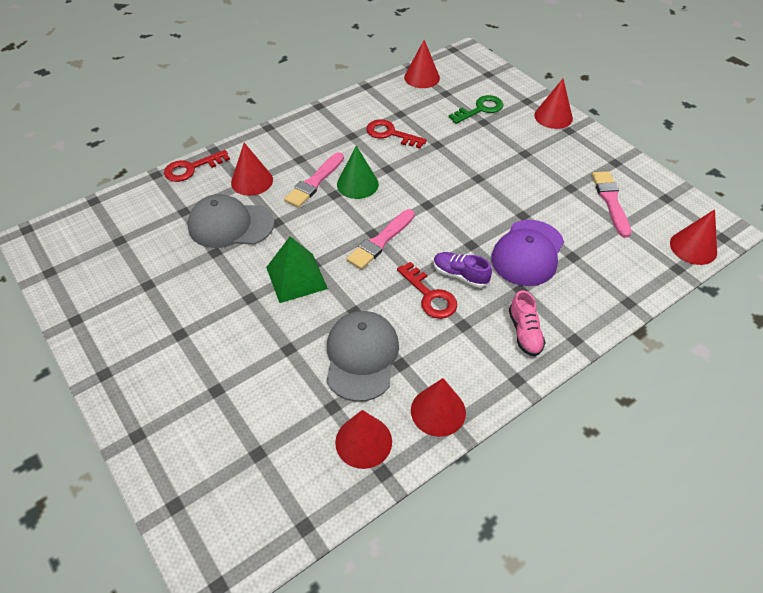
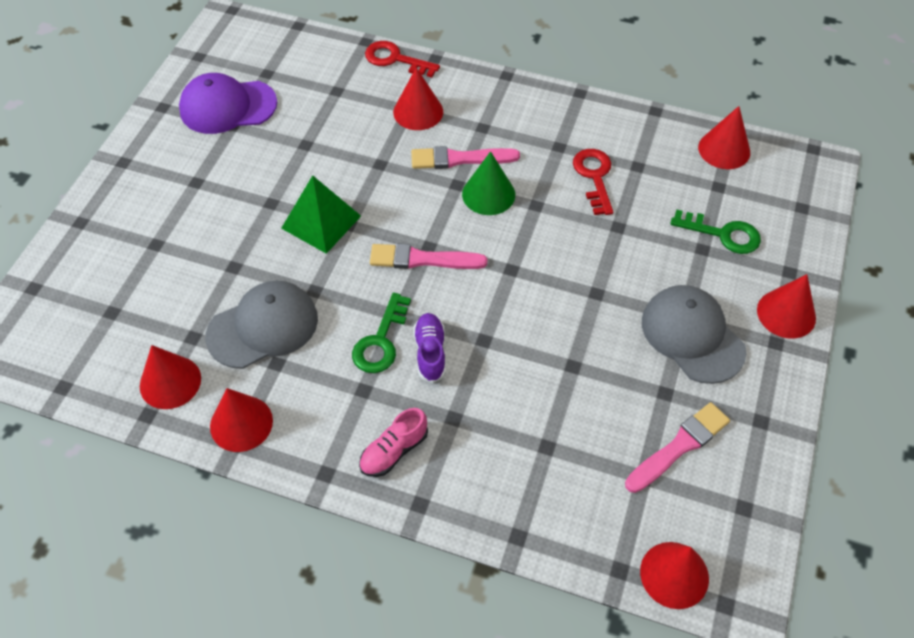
camera: 55 degrees right, 5 degrees up
(230, 225) = (347, 133): grey cap -> grey cap (692, 336)
(429, 295) = (381, 341): red key -> green key
(528, 253) = (515, 399): purple cap -> purple cap (227, 106)

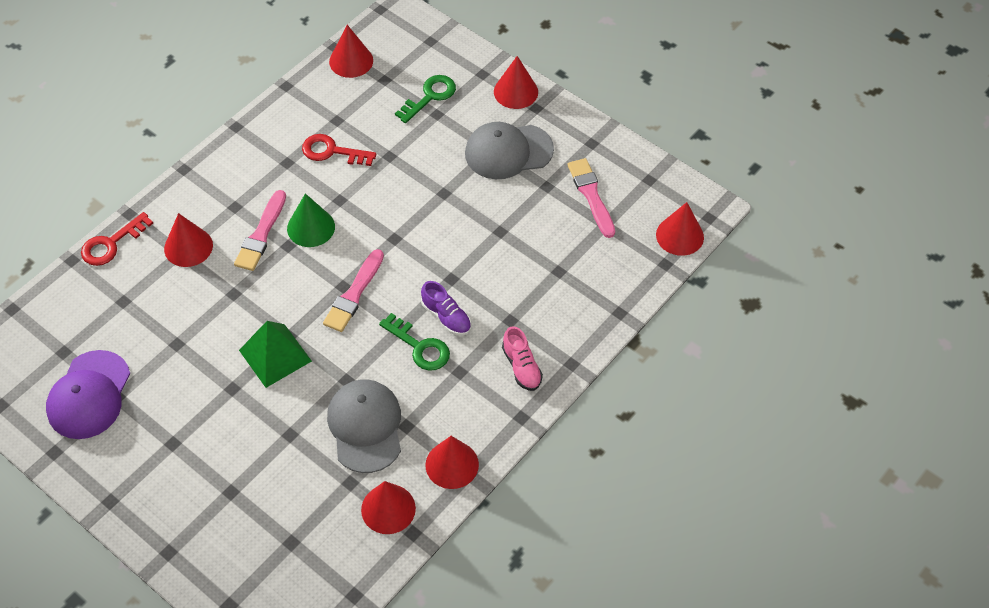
camera: 70 degrees left, 0 degrees up
(430, 352) = (446, 317): purple shoe -> purple shoe turned 150 degrees counterclockwise

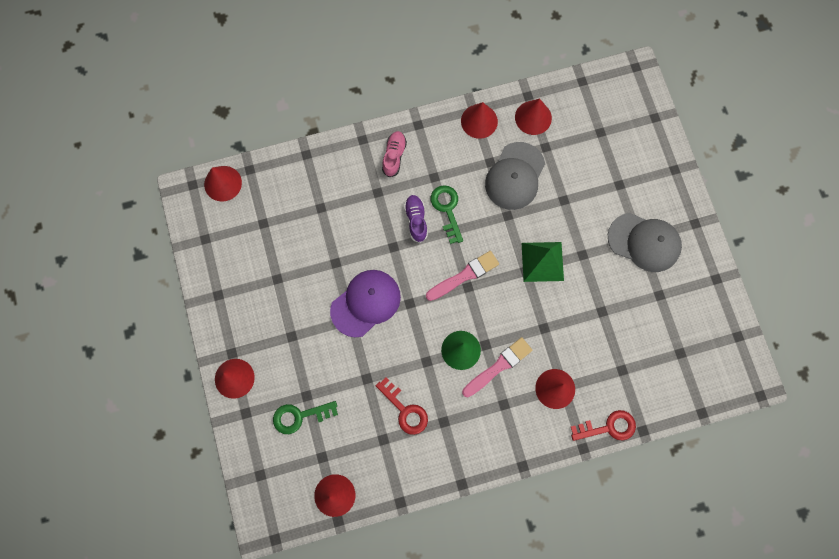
camera: 145 degrees left, 20 degrees up
(89, 395) = (677, 307): purple cap -> purple cap (365, 303)
(508, 151) = (281, 326): grey cap -> grey cap (644, 242)
(591, 195) = (253, 251): pink brush -> none

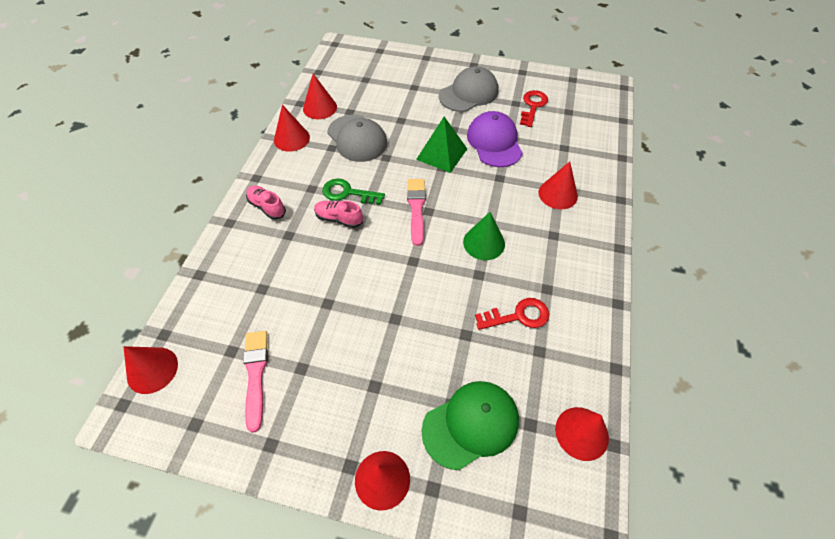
camera: 60 degrees left, 20 degrees down
(300, 416) = (471, 424): green key -> green cap
(365, 303) = (387, 297): purple cap -> purple cap (494, 142)
(416, 220) = (339, 219): purple shoe -> pink shoe
(498, 366) = (516, 222): pink brush -> pink brush (256, 374)
(608, 427) = (609, 176): red key -> red key (532, 106)

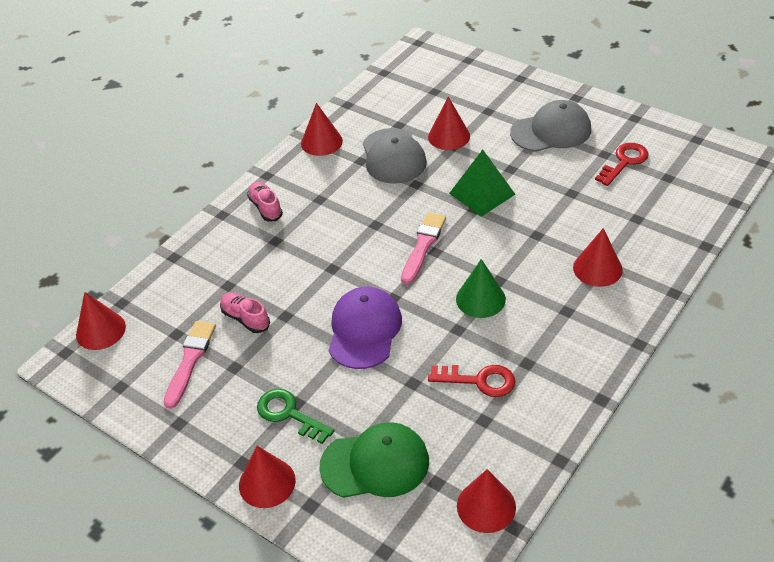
camera: 25 degrees right, 10 degrees down
(320, 108) = (367, 114): red cone -> red cone (449, 136)
(339, 219) = (334, 237): pink shoe -> pink shoe (245, 318)
(348, 193) = (356, 212): green key -> green key (289, 414)
(494, 142) = (552, 194): purple cap -> purple cap (364, 330)

